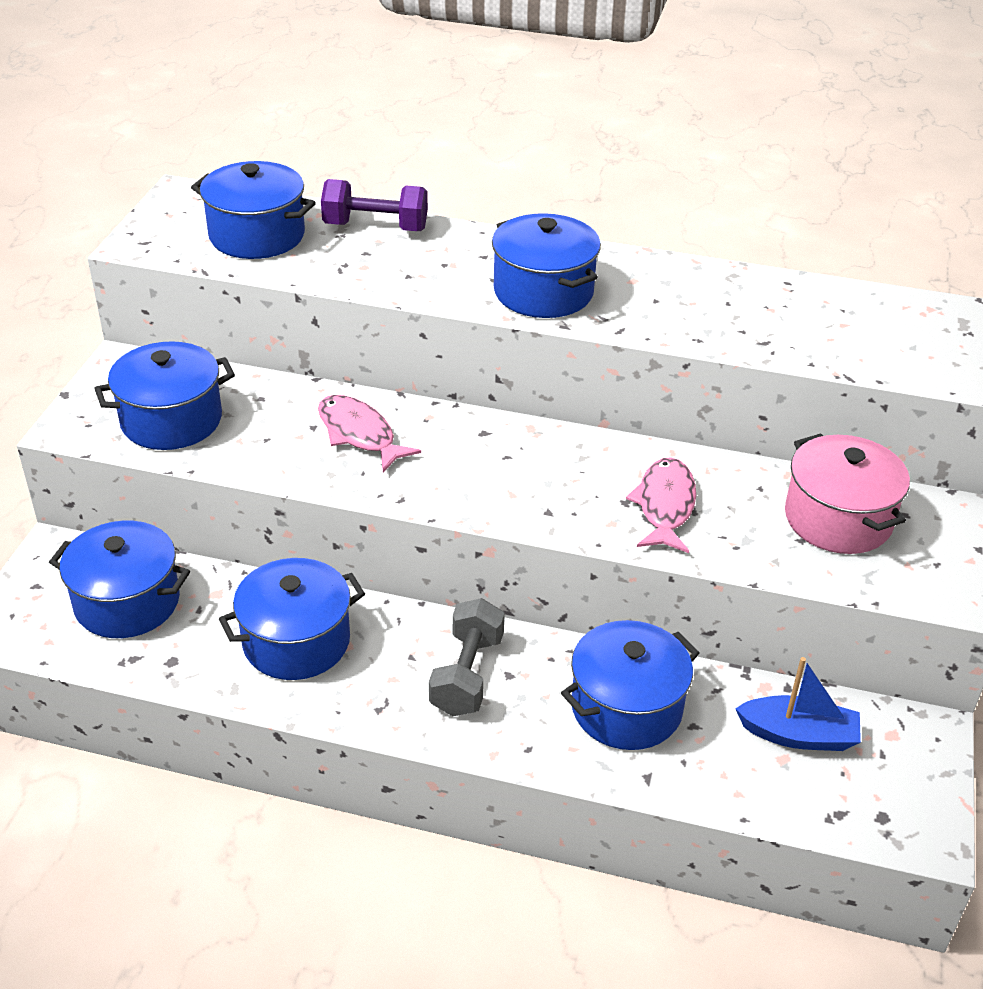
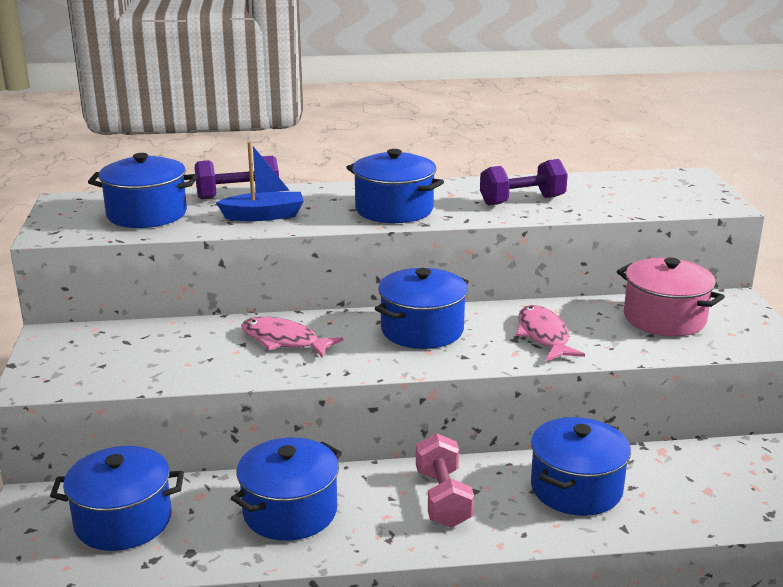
camera: 20 degrees left, 15 degrees down
(171, 420) = (120, 363): blue pot -> blue pot (422, 330)
(467, 675) = (443, 499): grey dumbbell -> pink dumbbell
(714, 312) = (522, 201): none -> purple dumbbell
(798, 735) = (706, 473): blue boat -> blue boat (264, 216)

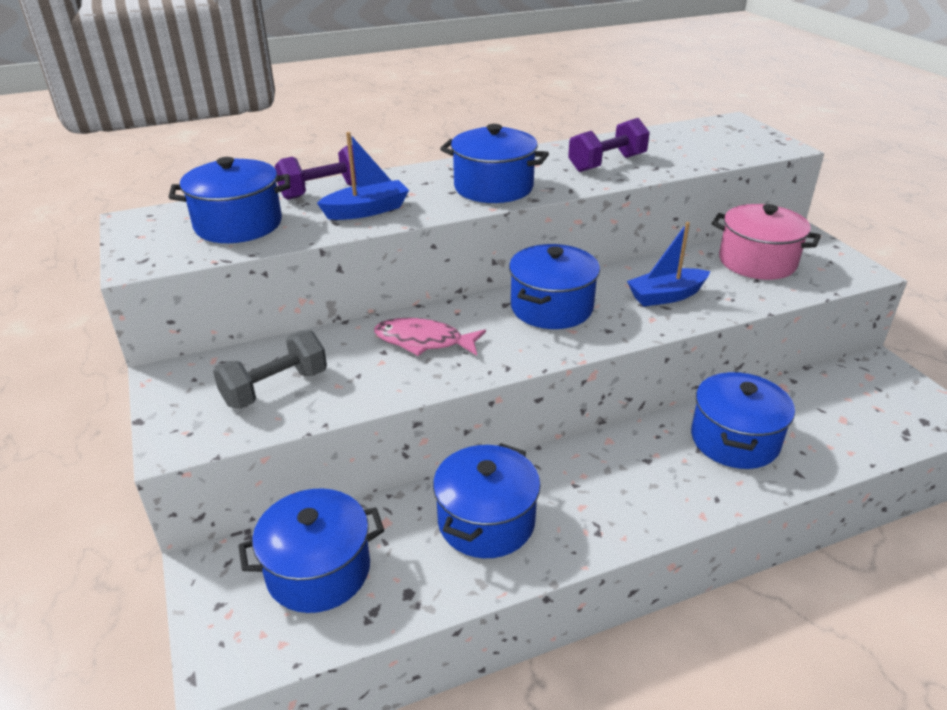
camera: 15 degrees left, 10 degrees up
(134, 358) = (275, 388): none -> grey dumbbell
(443, 499) = (623, 475): pink dumbbell -> none
(544, 336) = (666, 296): pink fish -> blue boat

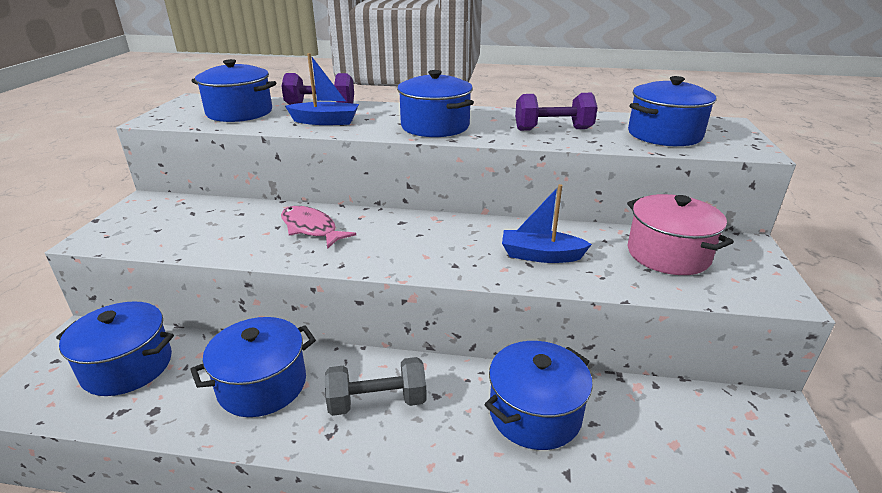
camera: 30 degrees right, 5 degrees down
(275, 388) = (185, 227): grey dumbbell -> grey dumbbell (377, 402)
(551, 307) = (432, 235): blue pot -> blue pot (664, 135)

